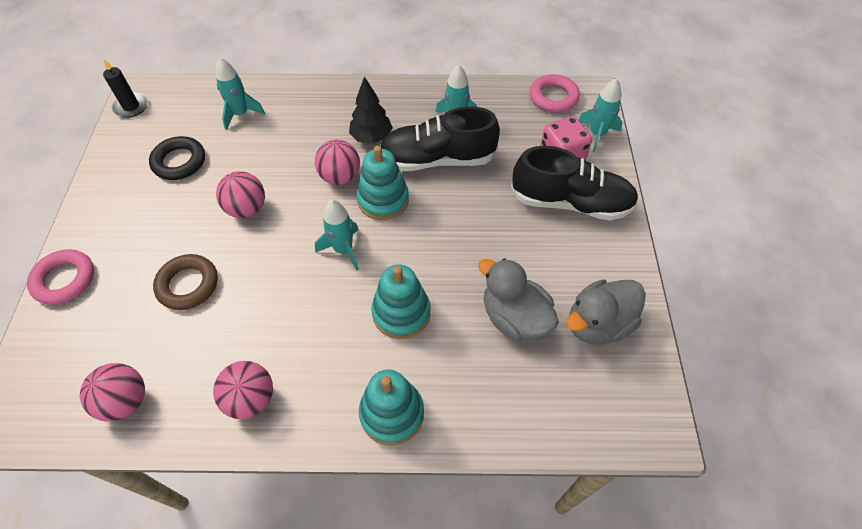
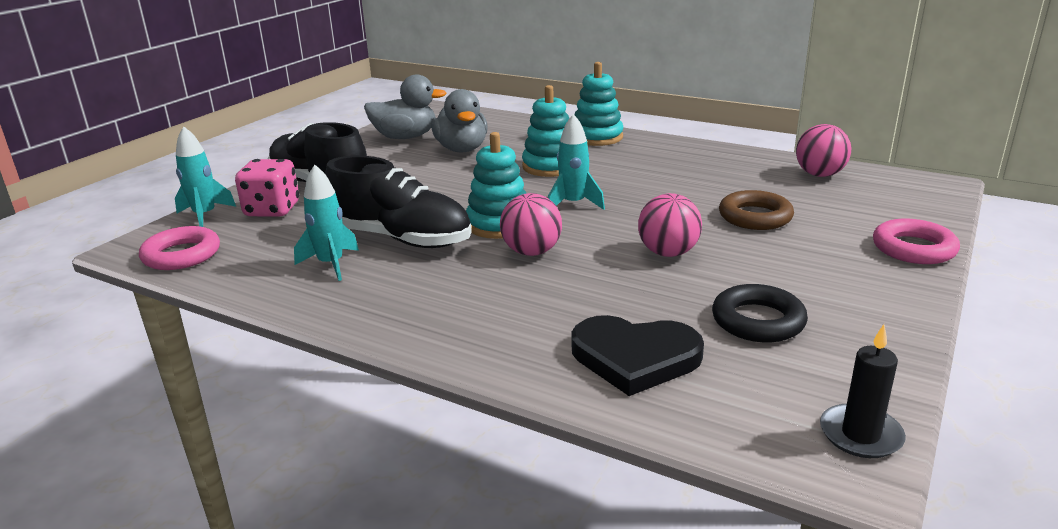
camera: 150 degrees left, 30 degrees down
(240, 114) = (635, 358): turquoise rocket -> black heart
(251, 399) = (705, 158): pink ball -> none
(371, 137) = (456, 276): black tree -> none

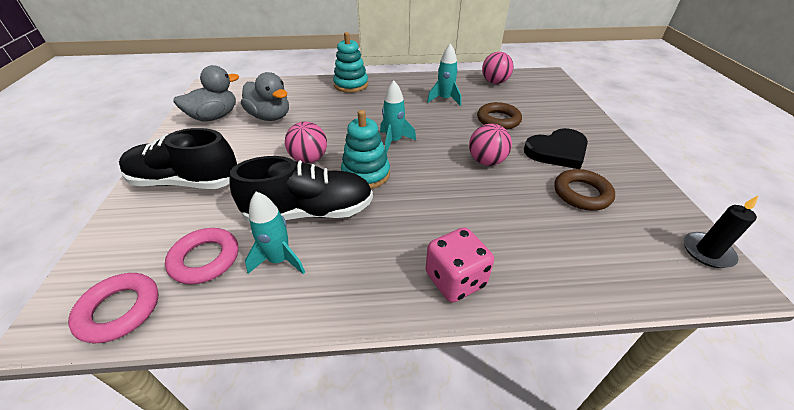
camera: 35 degrees left, 15 degrees up
(205, 216) = (101, 254): turquoise rocket -> turquoise rocket (445, 99)
(272, 210) = (167, 223): pink dice -> pink dice (455, 280)
(531, 252) = (411, 190): pink ball -> pink ball (309, 159)
(550, 166) = (347, 115): turquoise stacking toy -> none
(635, 358) = (560, 251): black heart -> black heart (557, 151)
(758, 321) = (581, 193): black ring -> brown ring
(913, 248) = (585, 118): pink ring -> pink ring (205, 259)

